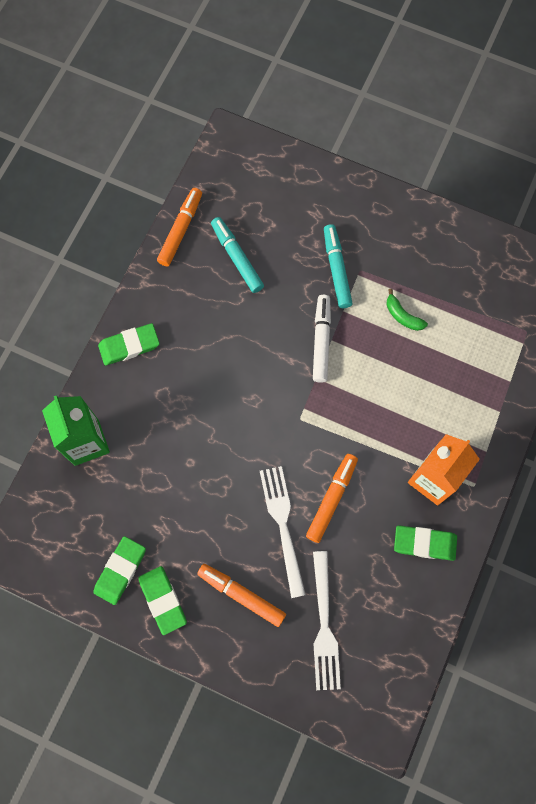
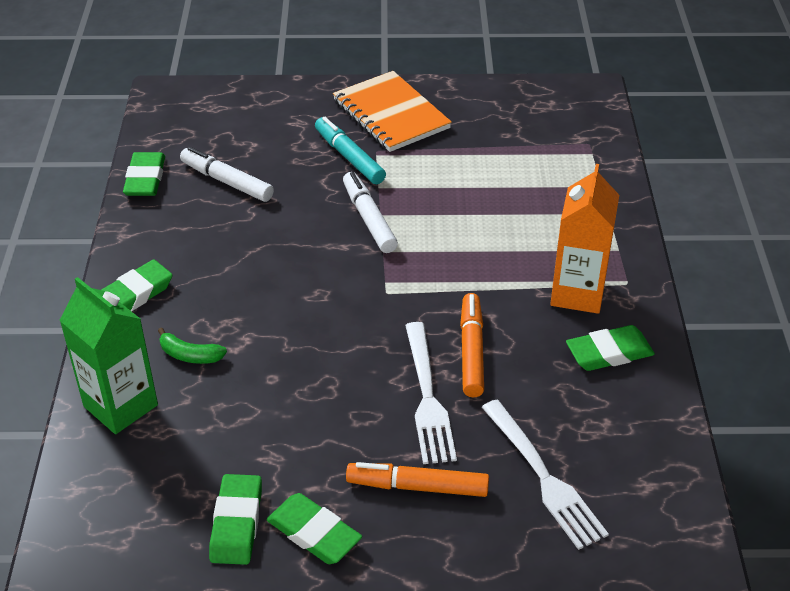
camera: 25 degrees left, 30 degrees down
(181, 230) = (145, 179): orange marker -> green eraser
(237, 258) = (227, 181): turquoise marker -> white marker
(283, 525) = (427, 397): white fork -> white fork turned 150 degrees counterclockwise
(390, 234) = (391, 114): none -> orange notebook
(402, 316) = (448, 171): green banana -> green banana (190, 355)

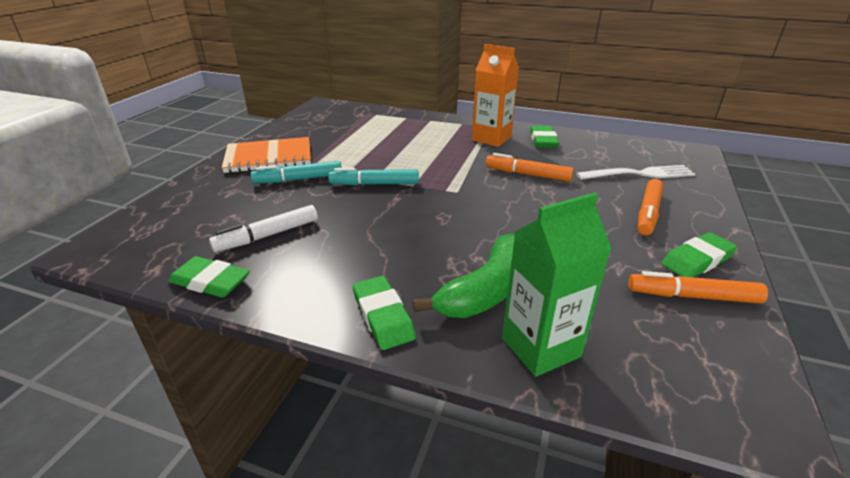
camera: 70 degrees left, 10 degrees down
(190, 355) = (485, 291): green banana -> green banana, size x2.04
(236, 523) = (692, 296): green eraser -> orange marker
(369, 219) = (374, 184): white marker -> turquoise marker
(427, 397) = (565, 195): white fork -> none

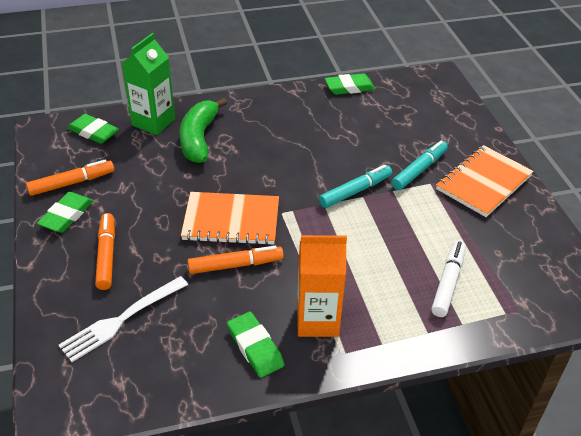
camera: 145 degrees right, 10 degrees up
(267, 235) = (363, 120): white marker -> white marker (448, 283)
(383, 316) = (242, 106): green eraser -> green eraser (93, 132)
(509, 200) = (231, 221): none -> orange notebook

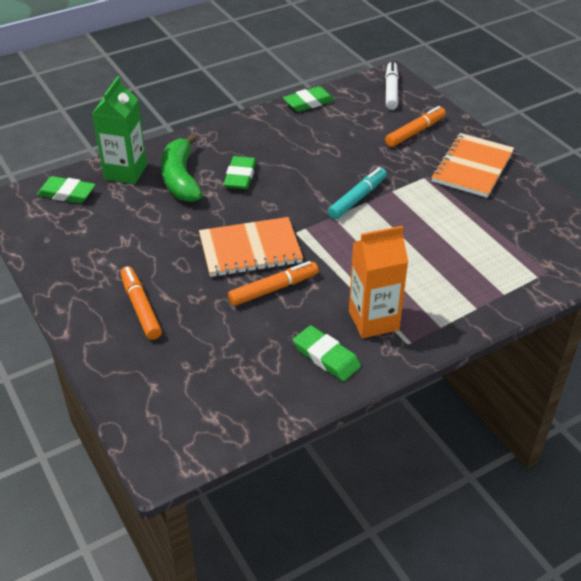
camera: 15 degrees left, 0 degrees up
(66, 215) = (80, 279): green eraser -> green eraser (240, 176)
(72, 183) = (69, 247): orange marker -> orange marker (415, 132)
(121, 320) = (185, 362): white fork -> none
(419, 170) = (409, 167): turquoise marker -> none
(448, 283) = (477, 262): white marker -> white marker (391, 90)

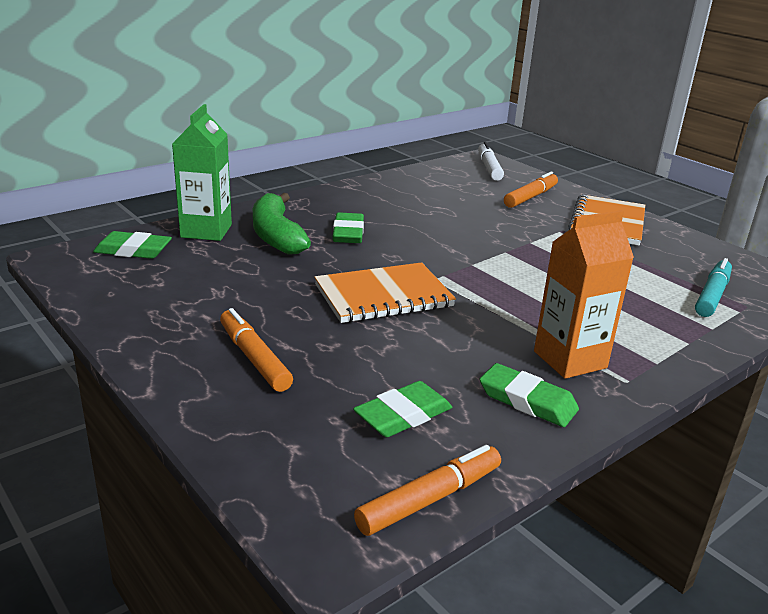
camera: 10 degrees left, 15 degrees down
(273, 289) = (428, 333): orange marker -> orange marker (430, 499)
(308, 102) = (404, 176): green eraser -> green eraser (403, 415)
(357, 198) = (494, 249): turquoise marker -> turquoise marker (712, 295)

